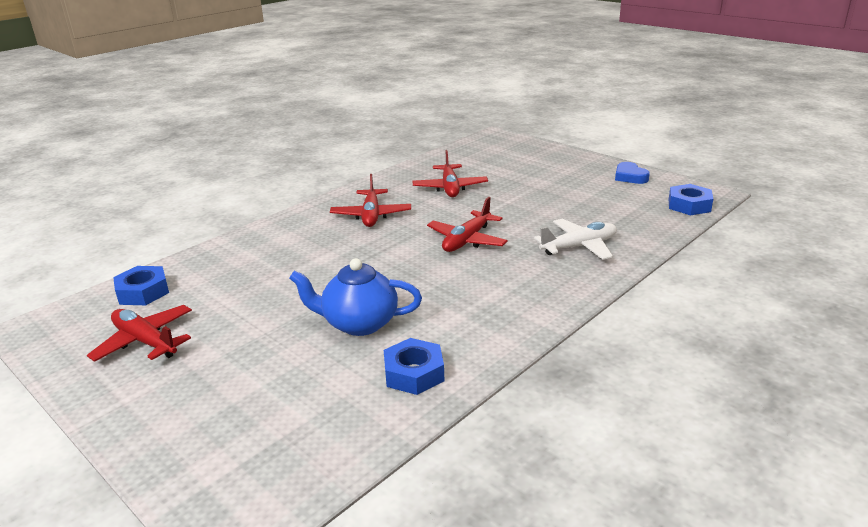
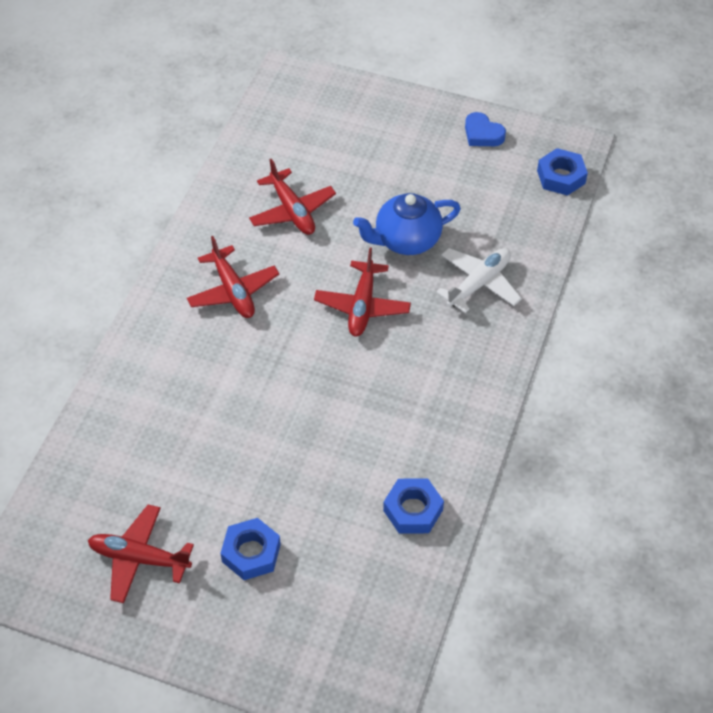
camera: 25 degrees left, 25 degrees up
(143, 292) = (75, 494): blue nut -> blue nut (251, 553)
(359, 323) = (327, 465): blue teapot -> blue teapot (406, 240)

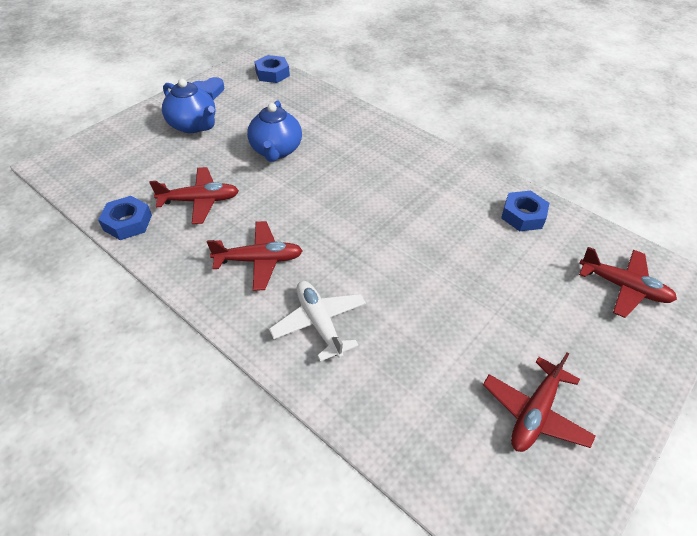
camera: 70 degrees left, 5 degrees down
(251, 553) = (544, 323): blue nut -> blue nut (128, 222)
(362, 306) = (323, 189): red plane -> red plane (623, 287)
(410, 151) = (193, 125): none -> blue teapot
(478, 284) = (338, 130): white plane -> white plane (319, 323)

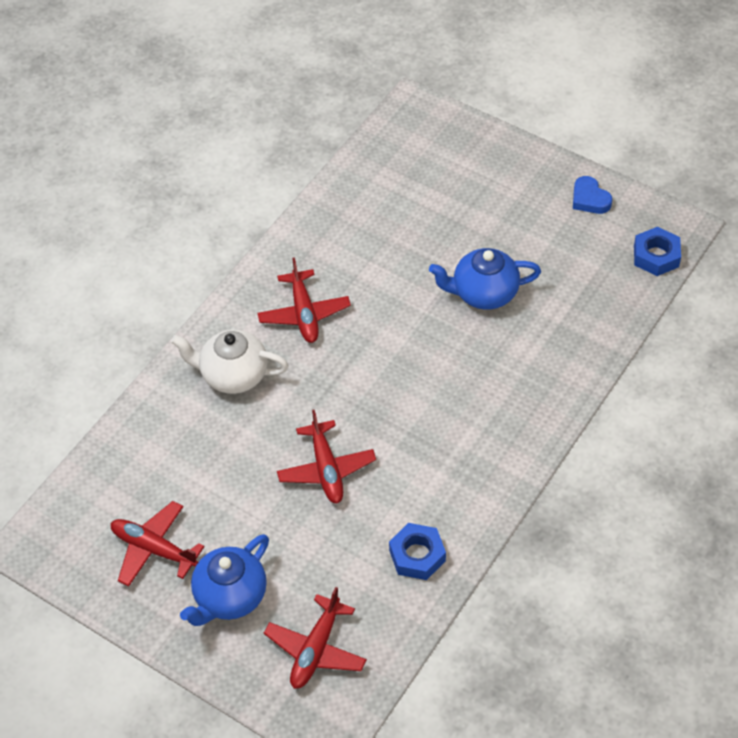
camera: 85 degrees right, 5 degrees up
(128, 222) = (337, 197): blue nut -> none
(193, 125) = (512, 204): blue teapot -> blue teapot (229, 597)
(200, 201) = (381, 245): red plane -> red plane (326, 469)
(319, 323) = (233, 375): white plane -> white teapot

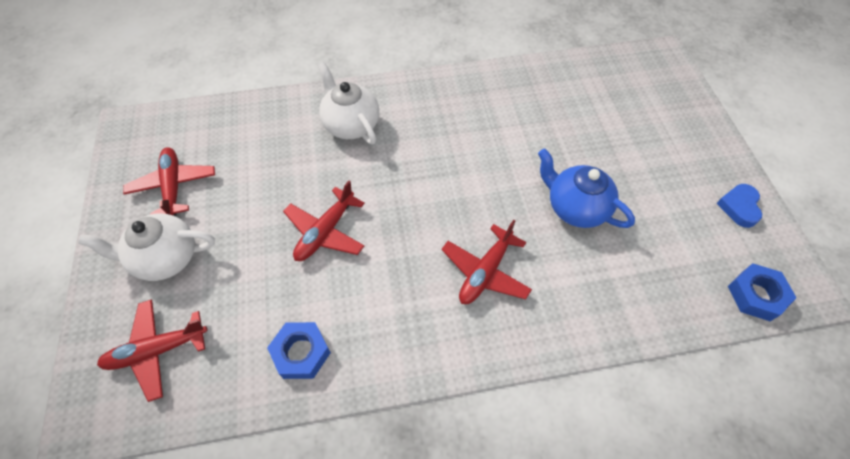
camera: 45 degrees right, 5 degrees up
(229, 597) = (165, 258): blue teapot -> white teapot
(304, 313) = (438, 123): red plane -> red plane (485, 272)

